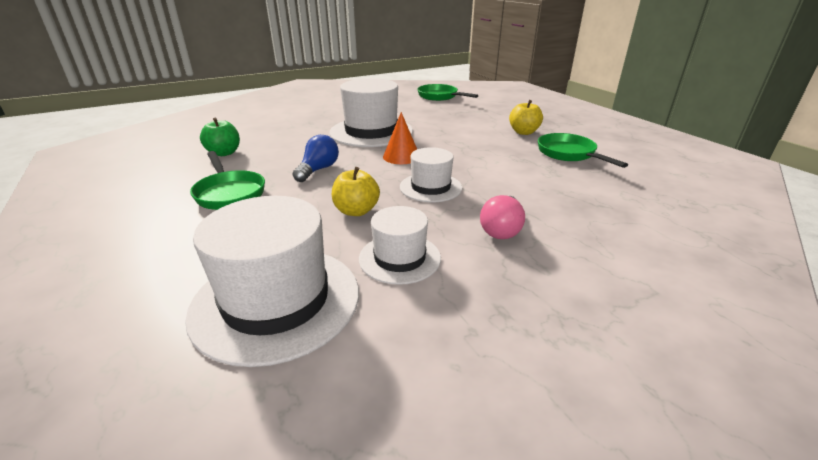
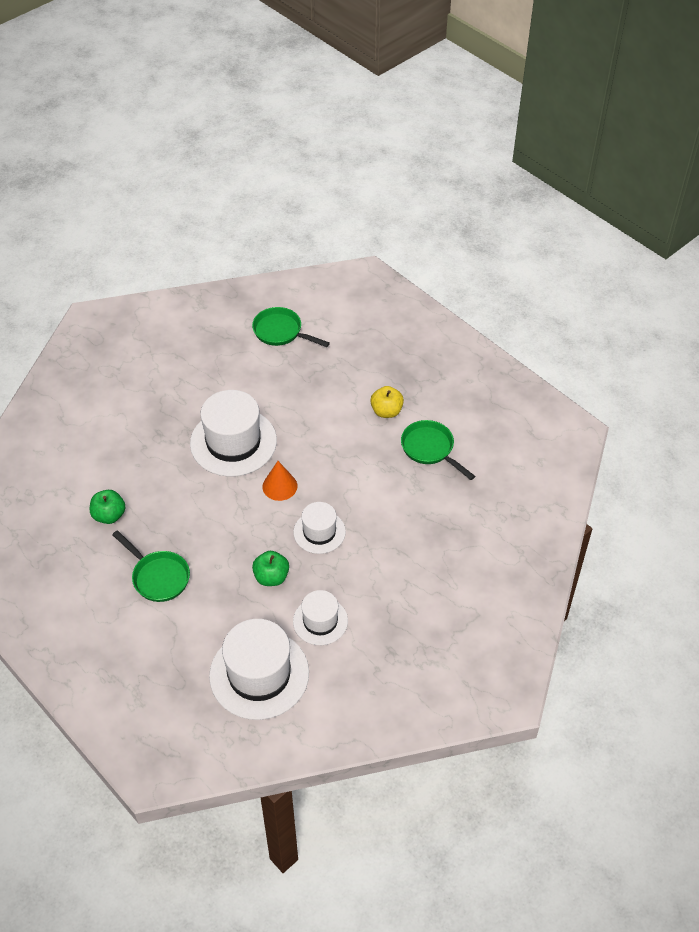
camera: 15 degrees left, 20 degrees up
(318, 170) = (214, 526): blue light bulb -> none
(356, 211) = (271, 577): yellow apple -> green apple
(501, 229) = (382, 574): pink light bulb -> none

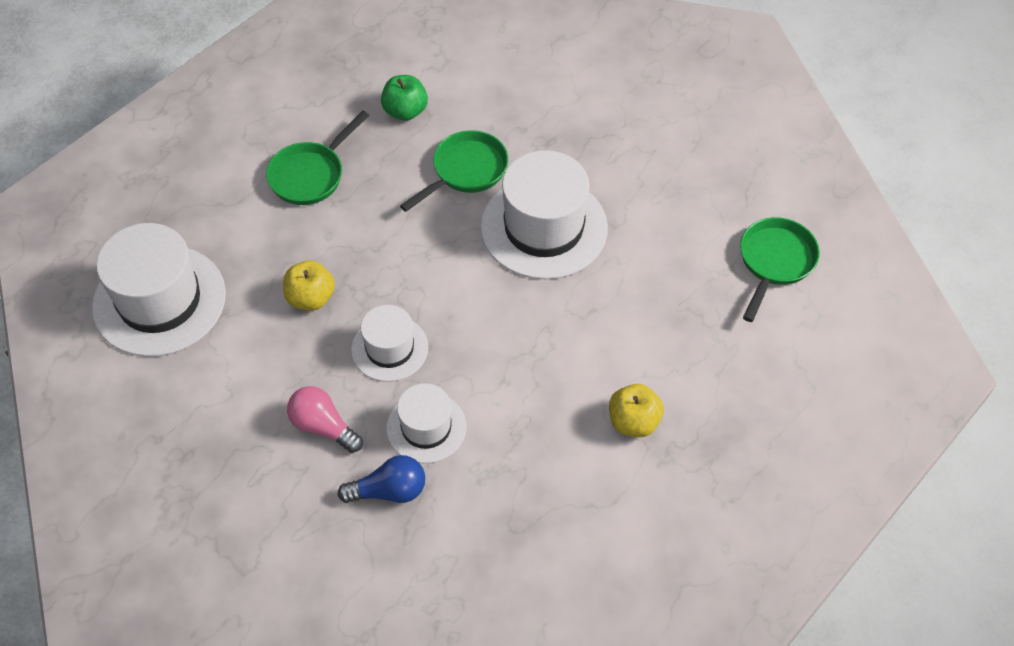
camera: 85 degrees right, 5 degrees up
(271, 577) = (311, 298): green apple -> yellow apple
(279, 486) = (469, 291): orange cone -> none
(320, 621) = (238, 363): white hat -> white hat (426, 427)
(376, 570) = (323, 426): none -> pink light bulb
(425, 535) = (389, 491): none -> blue light bulb
(430, 449) = (562, 490): green pan -> green pan (465, 171)

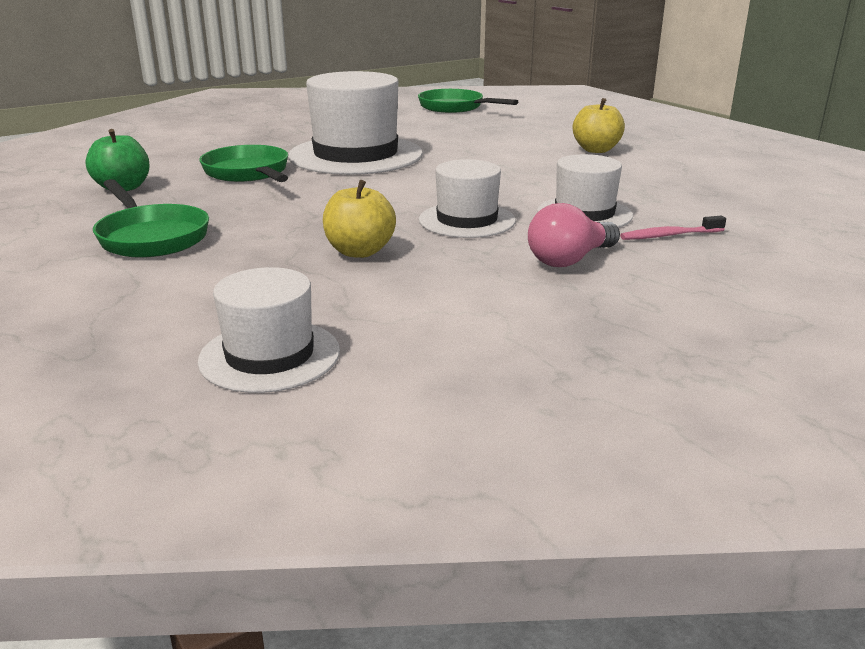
camera: 75 degrees left, 30 degrees down
(159, 300) = (270, 355): white hat -> white hat, size x0.57
(389, 491) = (669, 235): blue light bulb -> pink toothbrush

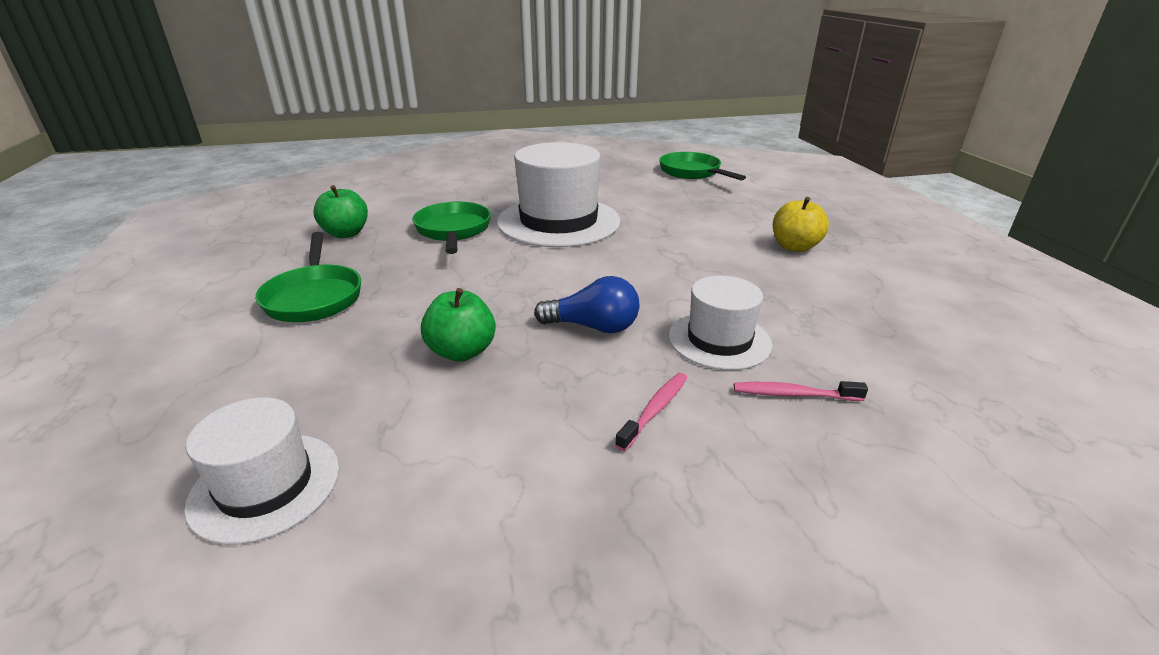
camera: 20 degrees right, 5 degrees up
(359, 251) = (462, 351): yellow apple -> green apple
(467, 220) = (593, 327): white hat -> blue light bulb
(570, 260) = (655, 410): pink light bulb -> pink toothbrush

